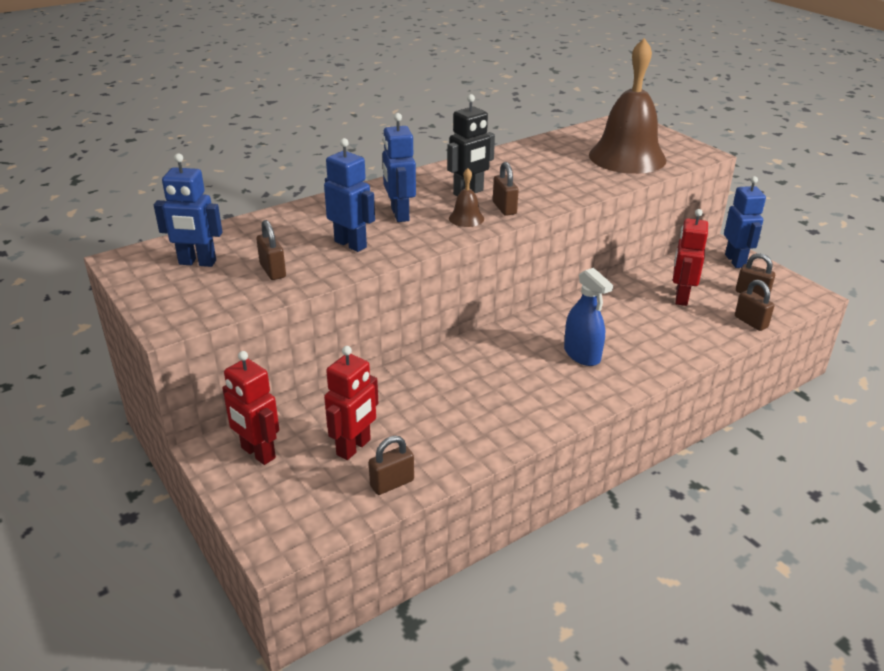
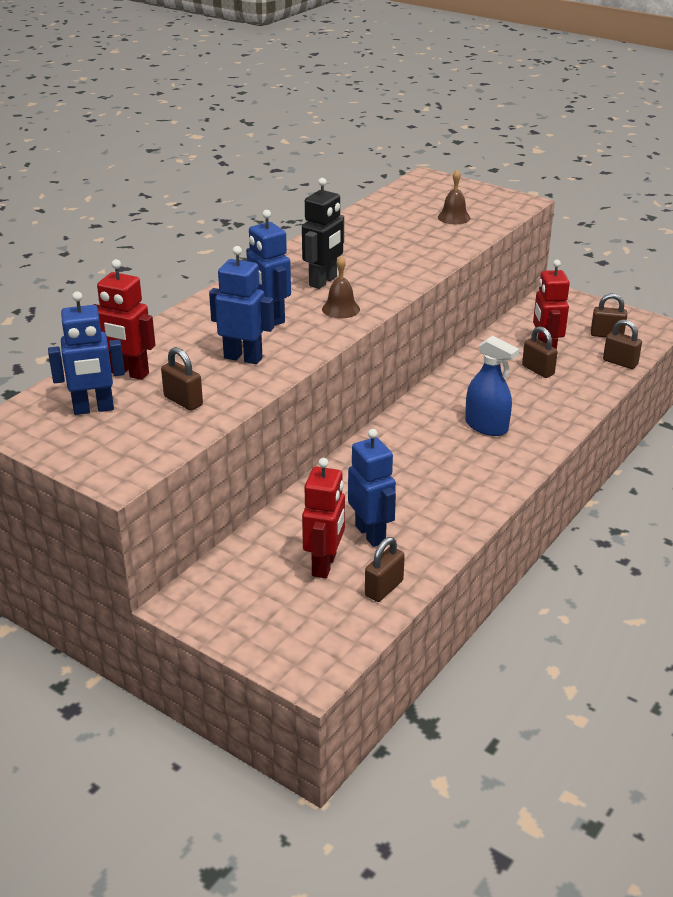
camera: 20 degrees left, 0 degrees up
(257, 453) = (231, 594): red robot -> red robot (129, 373)
(504, 208) = (371, 292): brown padlock -> brown padlock (538, 370)
(627, 157) = (454, 217): brown bell -> brown bell, size x0.41
(735, 261) = (575, 305): blue robot -> blue robot (371, 534)

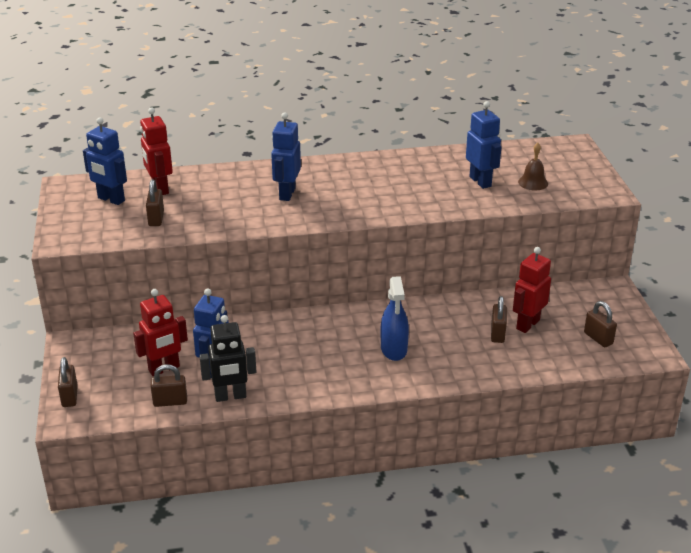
camera: 45 degrees right, 0 degrees up
(243, 358) = (228, 210): blue robot -> blue robot (480, 181)
(323, 281) = (360, 186): black robot -> black robot (230, 396)
(340, 309) = (336, 209): brown bell -> none
(620, 362) = (570, 363): brown padlock -> brown padlock (70, 396)

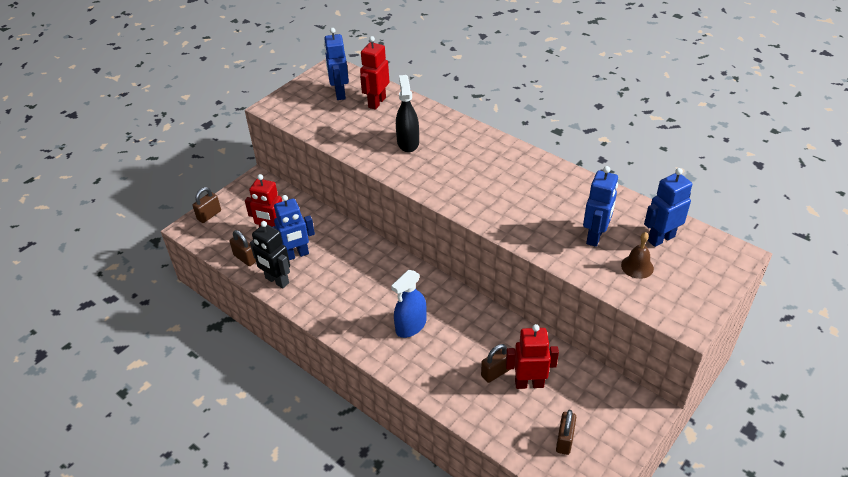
camera: 50 degrees right, 10 degrees up
(156, 219) = (341, 124): brown padlock -> none
(242, 201) = (408, 143): none -> black spray bottle
(287, 194) = (443, 155): blue robot -> blue robot (660, 238)

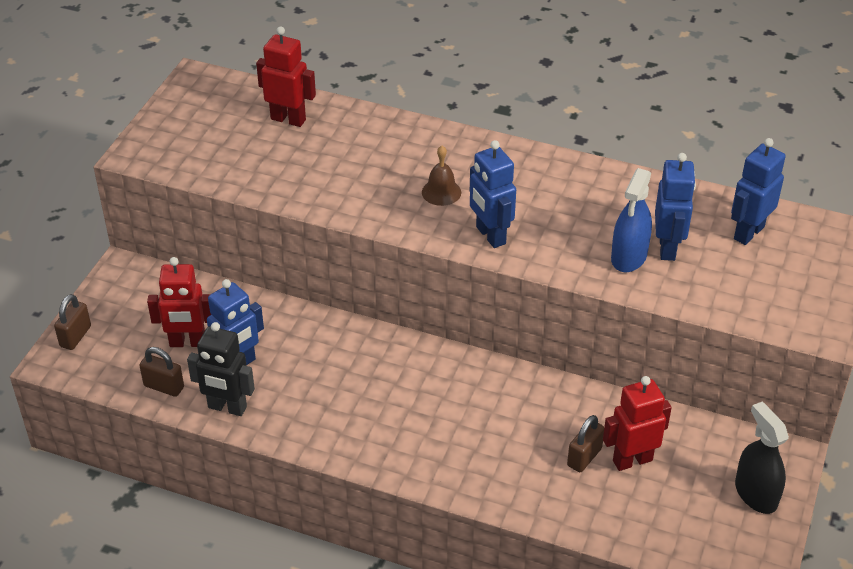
camera: 20 degrees left, 0 degrees up
(339, 93) = (227, 116): blue robot -> blue robot (490, 235)
(376, 102) = (288, 119): red robot -> red robot turned 105 degrees clockwise
(408, 143) = (362, 170): black spray bottle -> black spray bottle (755, 494)
(411, 326) = (446, 425): blue spray bottle -> blue spray bottle (629, 257)
(564, 440) = (705, 519): brown padlock -> none
(637, 266) = (734, 275): brown bell -> brown bell (441, 192)

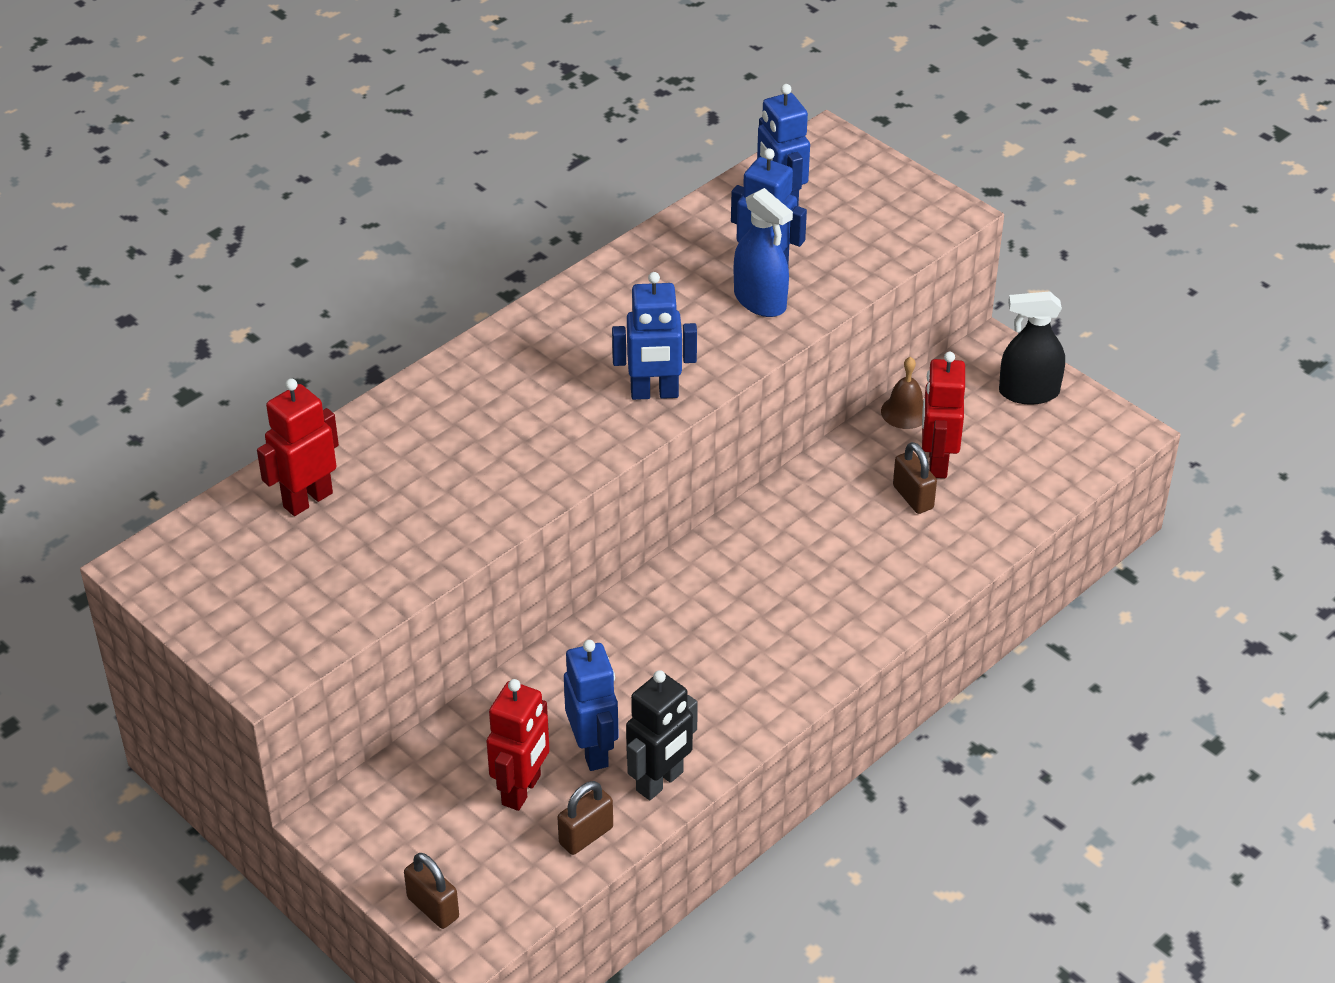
camera: 65 degrees left, 0 degrees up
(441, 192) = (551, 408): brown bell -> brown bell (905, 412)

